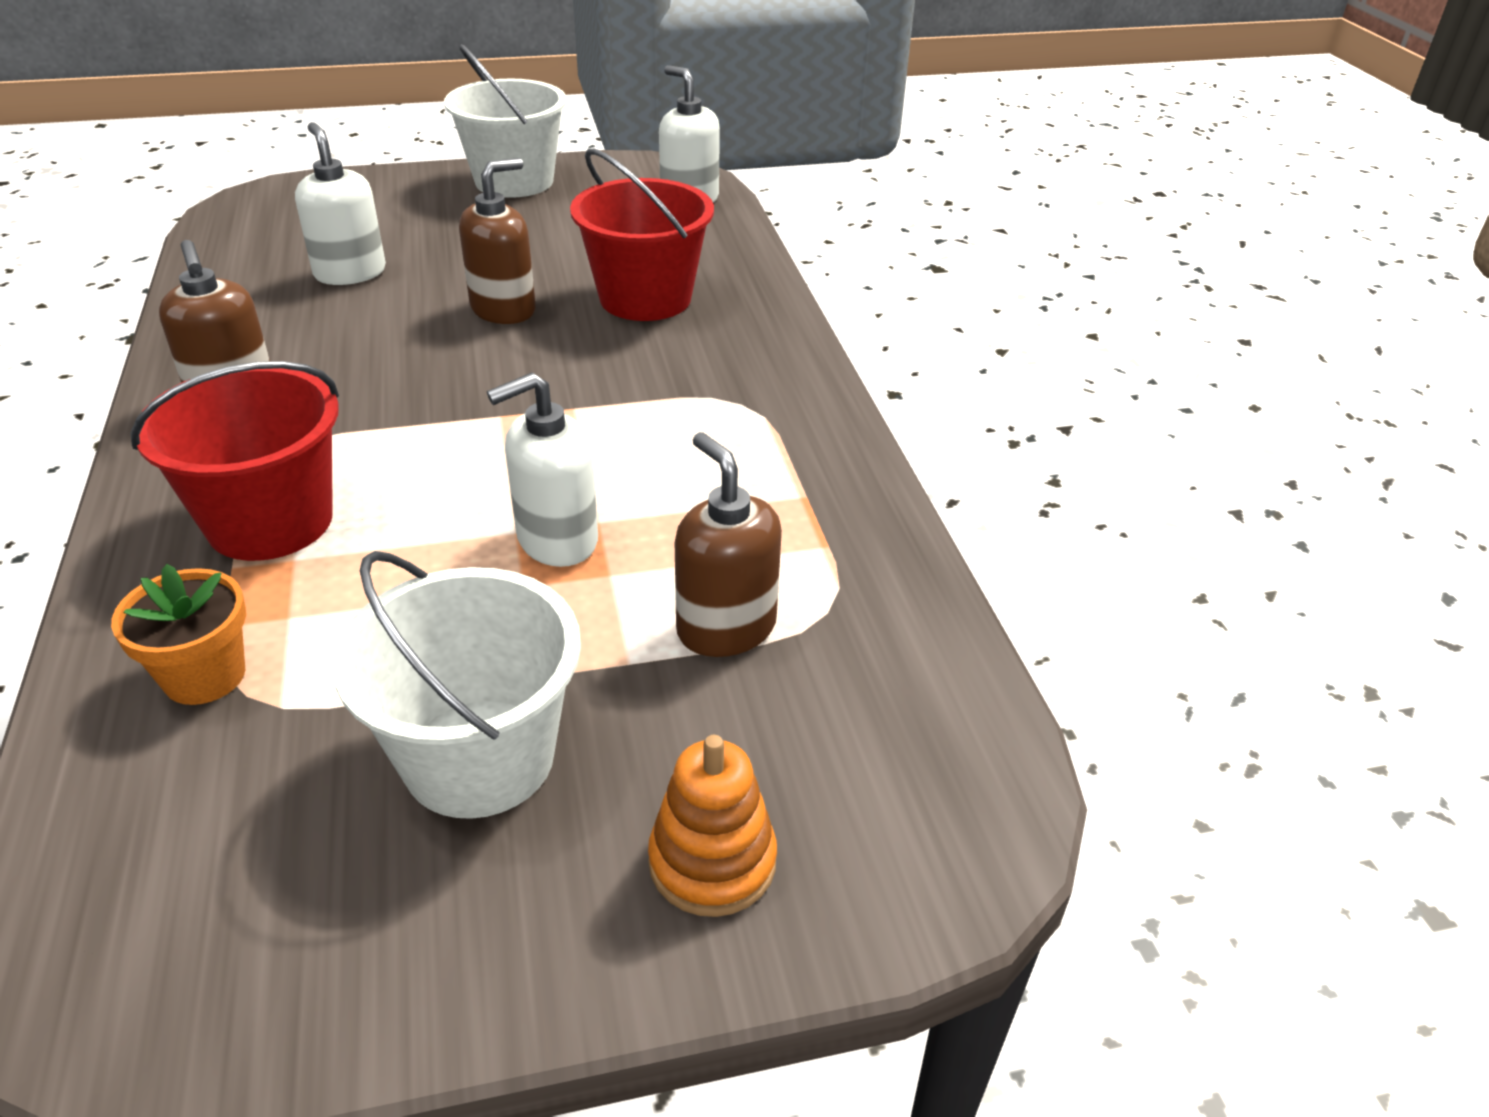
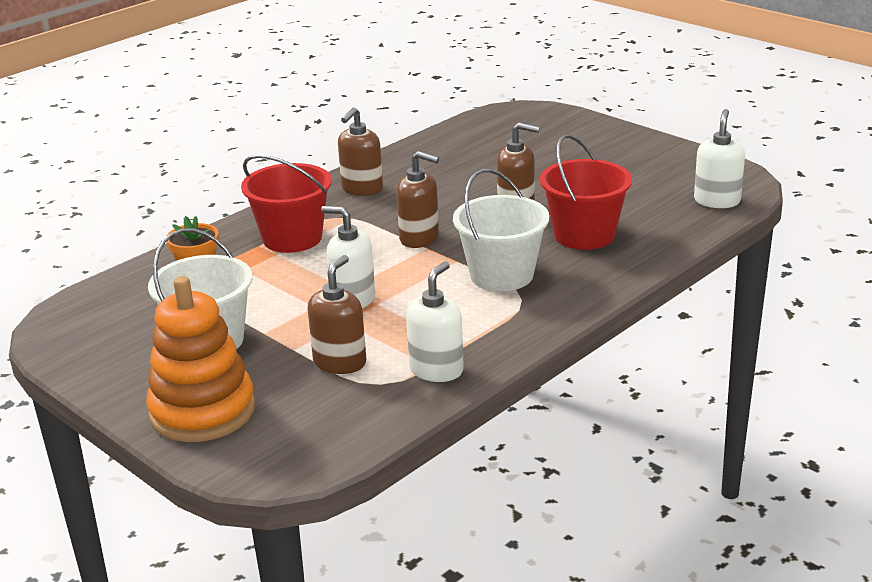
camera: 60 degrees right, 10 degrees down
(350, 273) = (492, 161): white soap dispenser -> white soap dispenser (436, 370)
(465, 410) = (419, 238): none -> brown soap dispenser
(514, 181) = (650, 151): white bucket -> white bucket (501, 275)
(712, 862) = (202, 411): orange stacking toy -> orange stacking toy, size x1.81

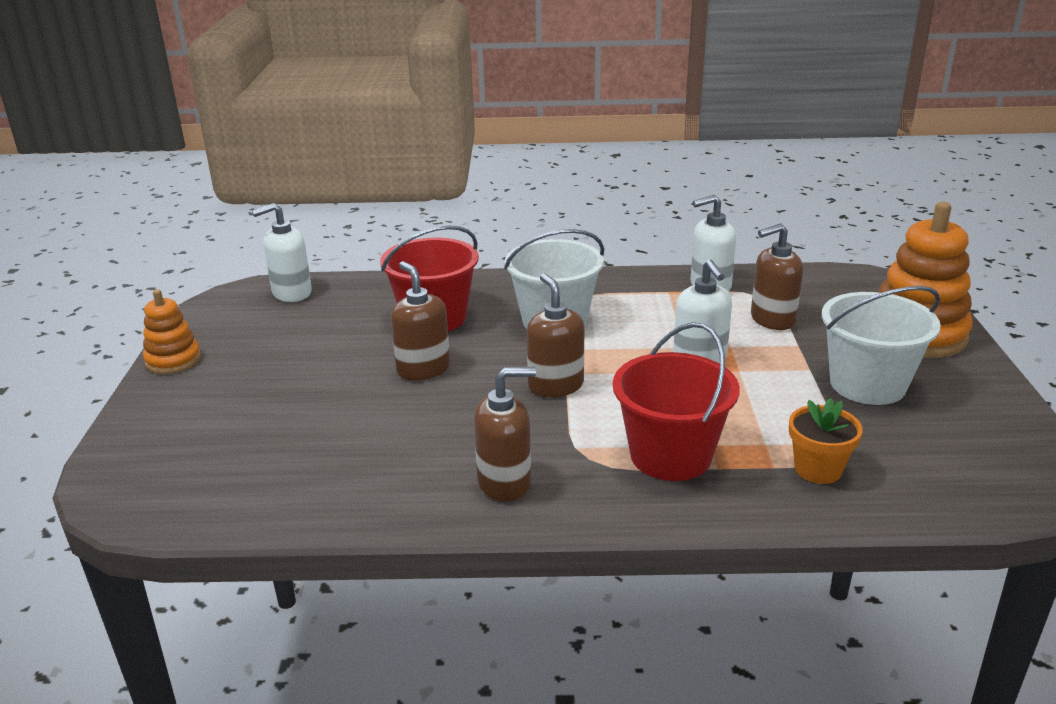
camera: 135 degrees left, 0 degrees up
(661, 145) = (173, 360): none -> orange stacking toy

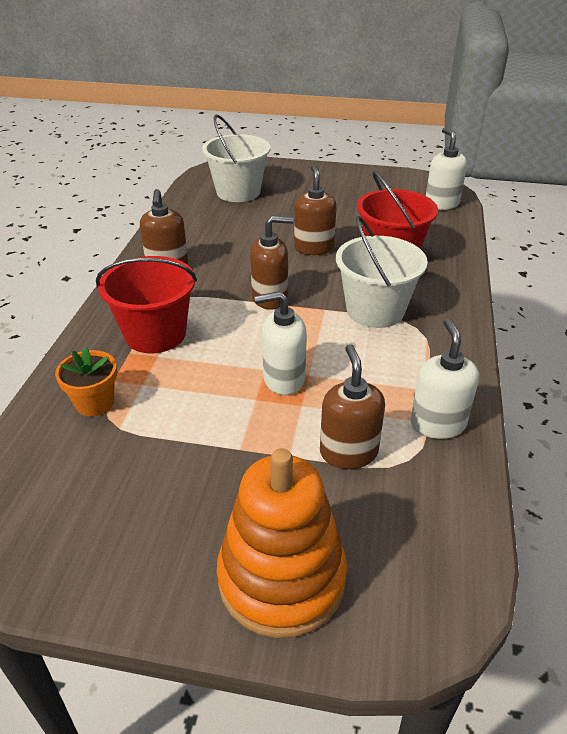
camera: 100 degrees right, 10 degrees up
(173, 360) = (352, 172): orange stacking toy -> none
(423, 369) = (314, 248): brown soap dispenser -> brown soap dispenser turned 75 degrees counterclockwise
(867, 384) = (194, 482): white bucket -> white bucket (238, 192)

